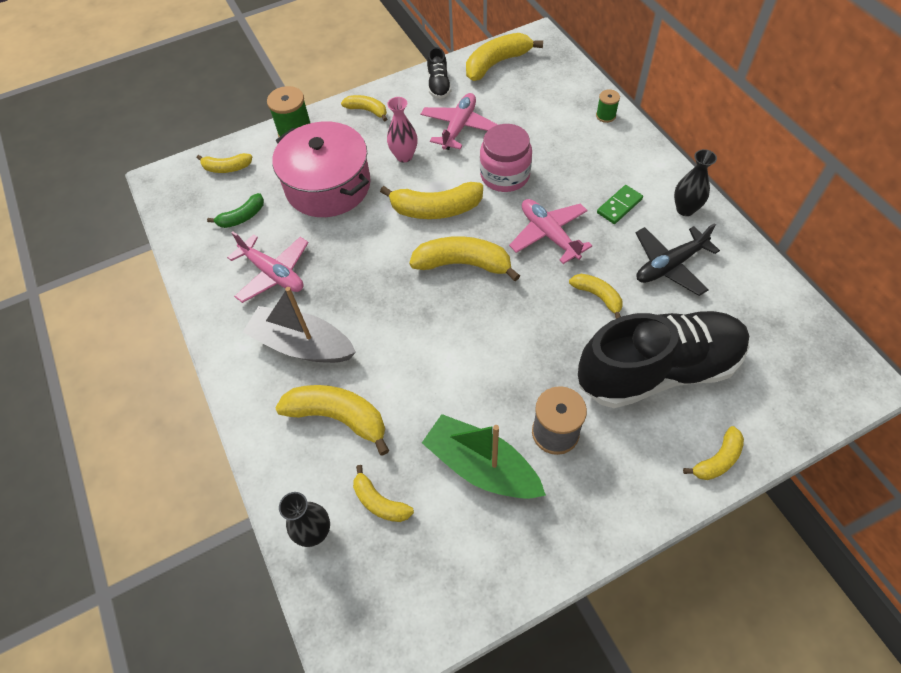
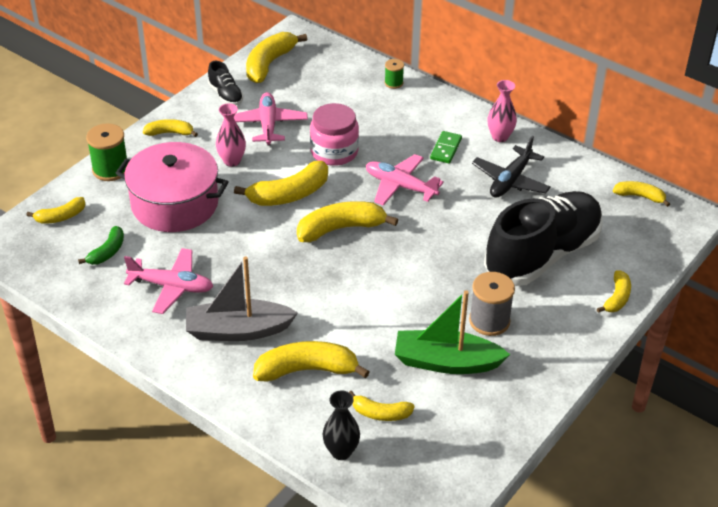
camera: 30 degrees left, 15 degrees down
(597, 296) = (467, 219): yellow banana -> yellow banana (639, 196)
(685, 209) = (500, 137): black vase -> pink vase

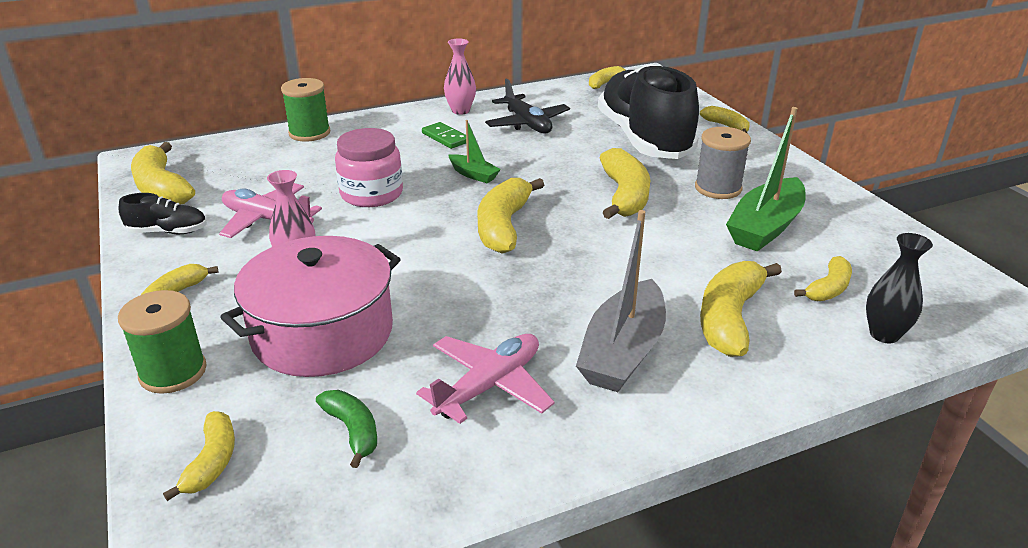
camera: 60 degrees left, 10 degrees down
(289, 194) = (408, 241): yellow banana -> yellow banana (624, 195)
(393, 83) = (309, 133): green spool -> green spool, size x1.78
(400, 186) = (473, 174): pink plane -> green boat

